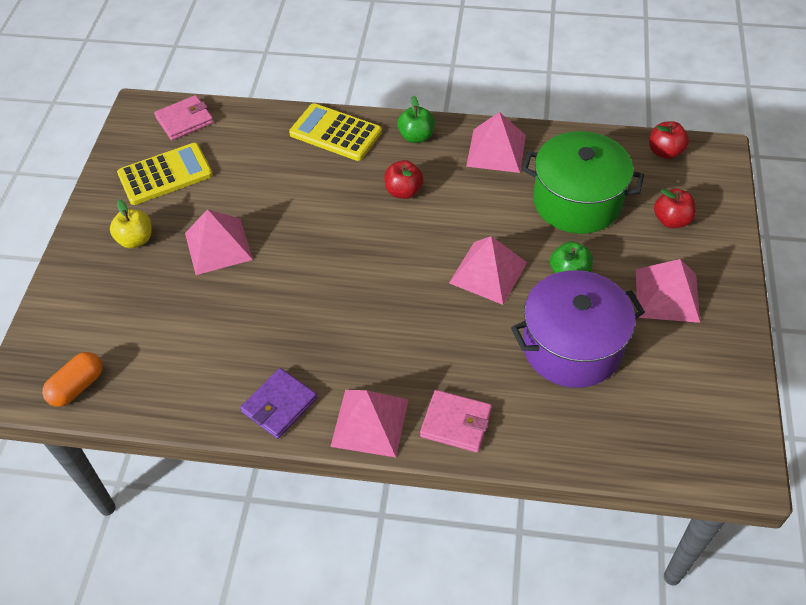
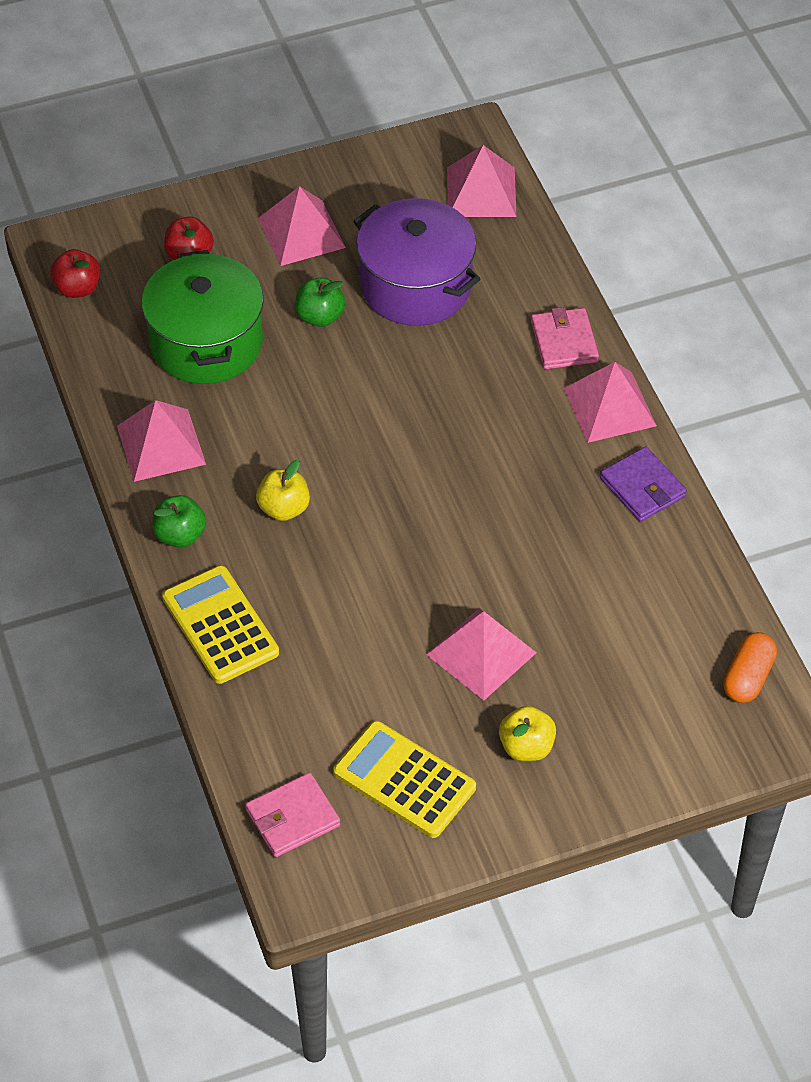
camera: 120 degrees left, 0 degrees up
(77, 387) = (747, 677): orange capsule -> orange capsule turned 75 degrees counterclockwise
(185, 120) = (293, 818): pink wallet -> pink wallet turned 60 degrees counterclockwise
(279, 405) = (642, 487): purple wallet -> purple wallet turned 45 degrees clockwise
(335, 133) = (220, 625): yellow calculator -> yellow calculator turned 150 degrees clockwise
(403, 191) = (284, 508): red apple -> yellow apple
(488, 272) = (361, 384): pink pyramid -> pink pyramid (481, 191)

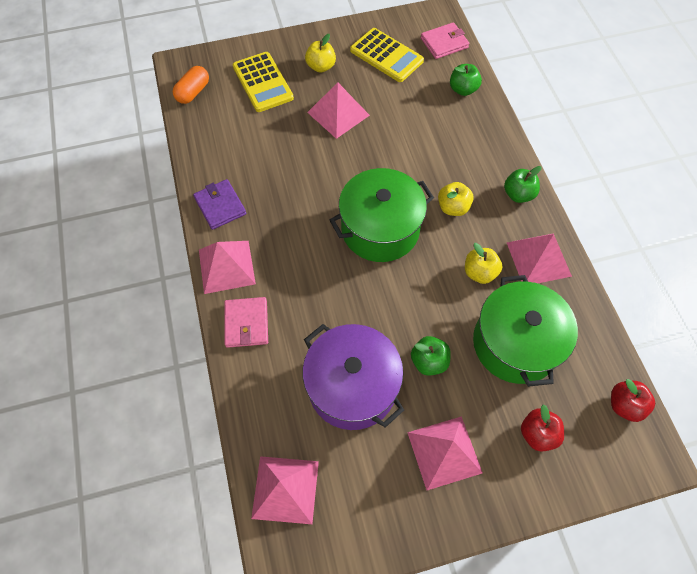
camera: 175 degrees left, 10 degrees up
(220, 625) = (488, 138): yellow calculator -> yellow calculator (262, 82)
(248, 422) = (479, 272): none -> yellow apple
(260, 716) = (463, 89): none -> green apple
(394, 470) = (380, 229): none -> green pot

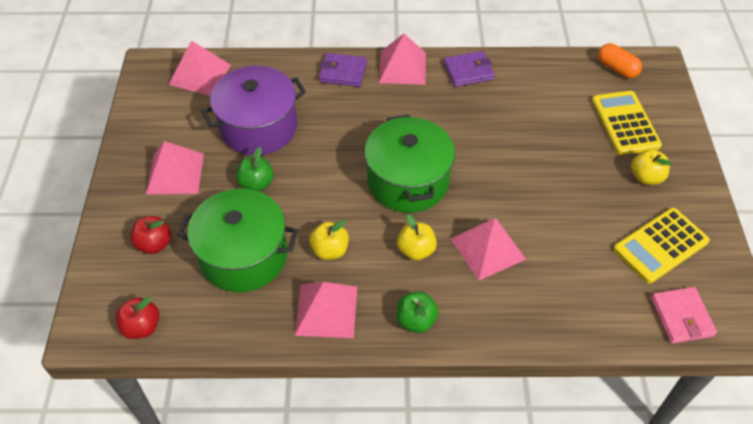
camera: 105 degrees right, 10 degrees down
(246, 323) = (343, 72): pink wallet -> purple wallet
(262, 82) = (625, 123): yellow calculator -> yellow calculator turned 90 degrees clockwise
(338, 113) = (569, 179): pink pyramid -> pink pyramid (488, 249)
(463, 89) = (592, 313): green apple -> none

